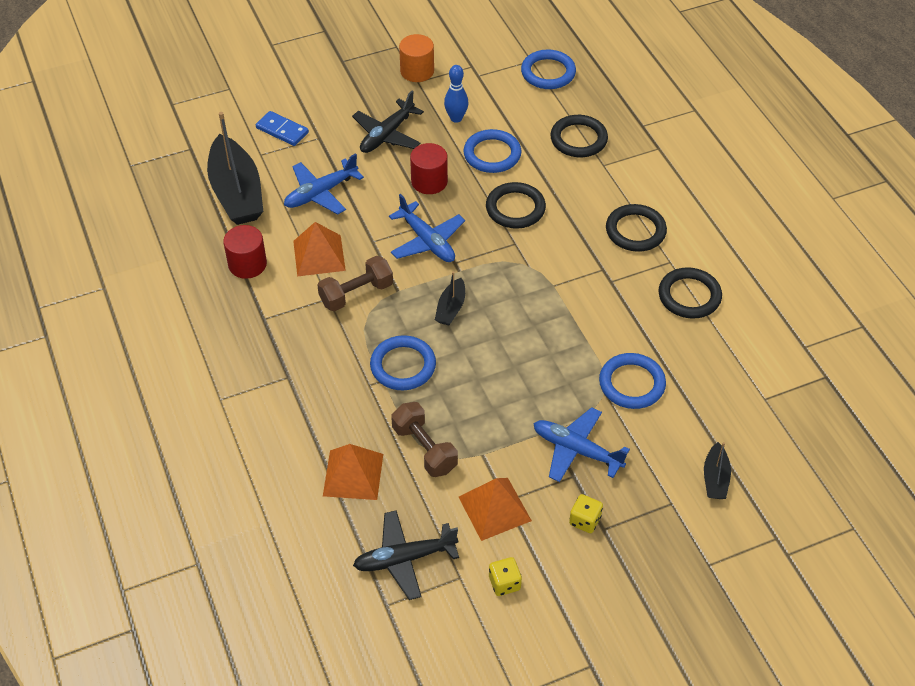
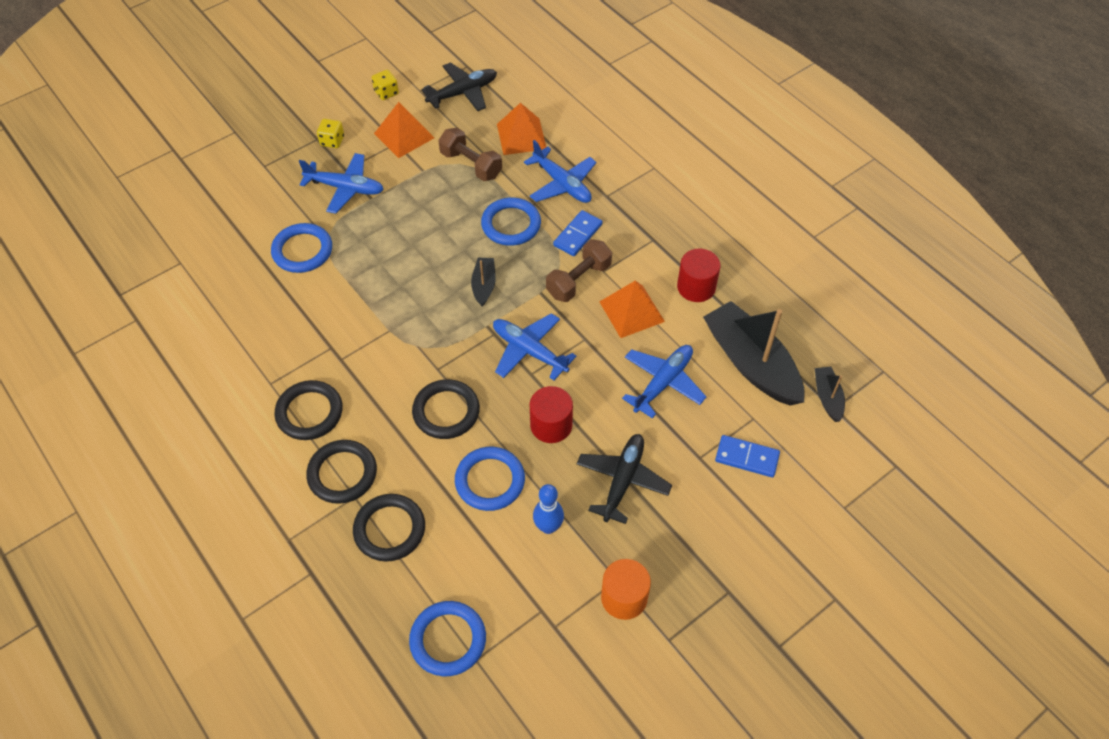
camera: 165 degrees right, 5 degrees up
(330, 401) = (562, 184): none -> blue plane
(338, 339) = (578, 235): none -> blue domino
(689, 296) = (249, 348): black ring -> black ring (342, 474)
(715, 478) = (227, 190): black boat -> black boat (827, 397)

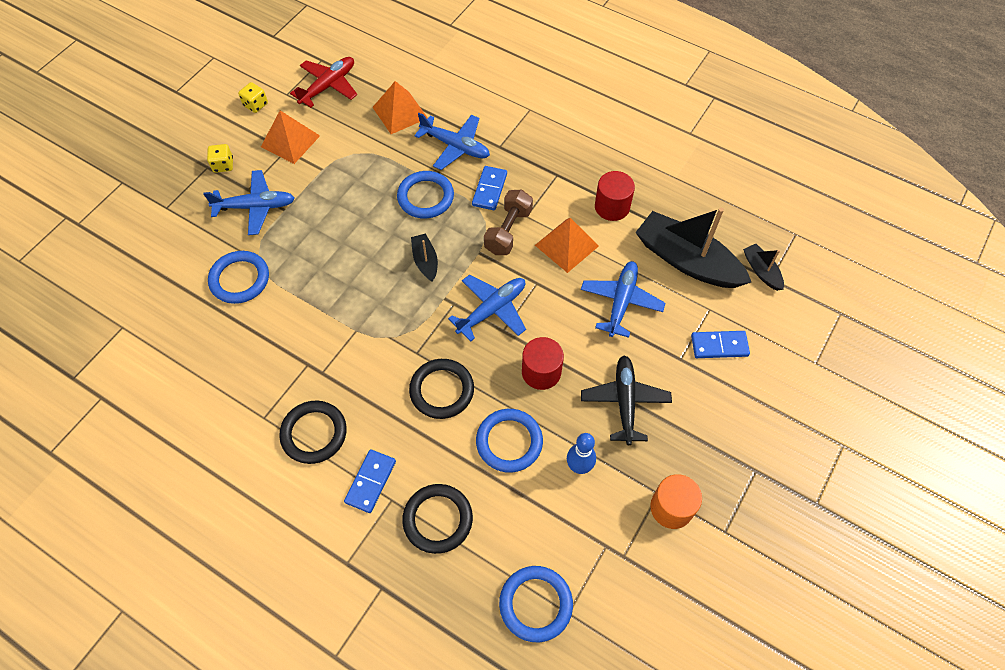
camera: 20 degrees left, 5 degrees up
(342, 474) = (371, 482): black ring -> blue domino
(463, 93) = (328, 86): black plane -> red plane
(471, 165) = (365, 151): brown dumbbell -> none
(529, 351) = (492, 309): blue plane -> blue plane turned 120 degrees clockwise

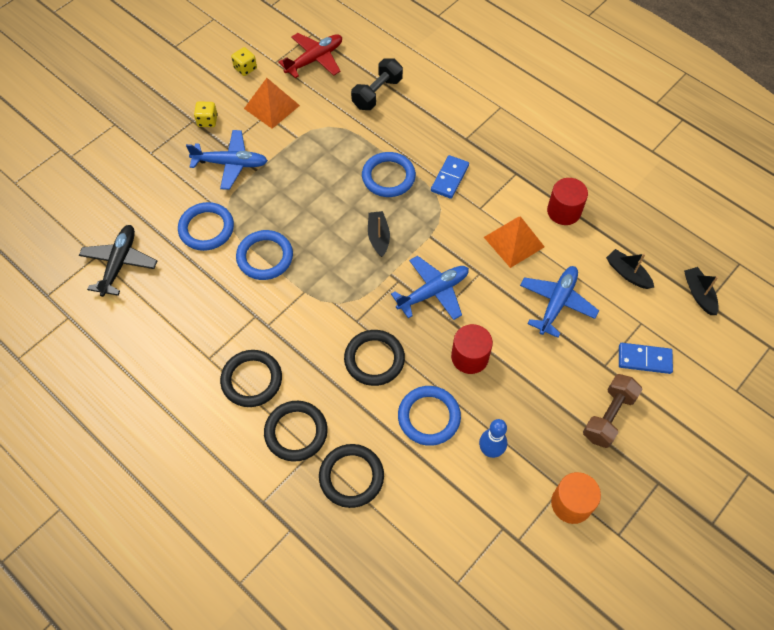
camera: 10 degrees right, 0 degrees up
(371, 482) = (296, 432): blue domino -> black ring
(400, 112) = (377, 93): orange pyramid -> black dumbbell
(455, 146) = (424, 133): blue plane -> none
(508, 231) = (460, 220): brown dumbbell -> brown dumbbell (608, 416)
(535, 604) = (428, 569): blue ring -> blue ring (265, 257)
(624, 401) = (544, 397): black plane -> black plane (119, 263)
(687, 261) = (627, 273): black boat -> black boat, size x0.47

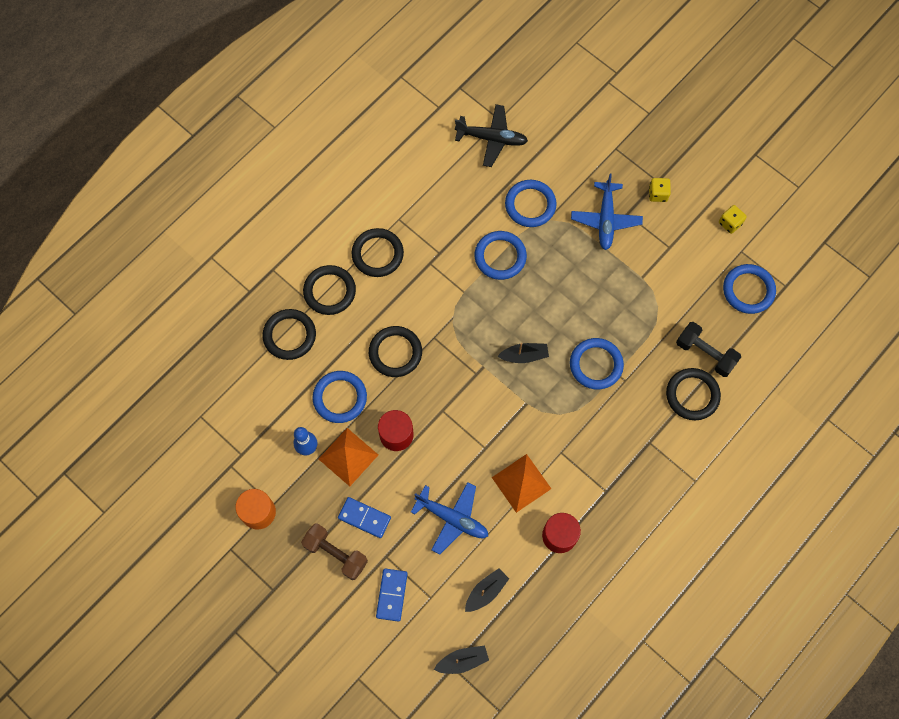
camera: 90 degrees right, 10 degrees up
(272, 107) = (680, 252): orange pyramid -> orange pyramid (348, 457)
(315, 59) = (748, 290): red plane -> blue ring
(418, 105) = (692, 395): none -> black ring
(433, 292) = (464, 405): blue plane -> none
(450, 178) = (596, 424): blue domino -> blue domino (364, 518)

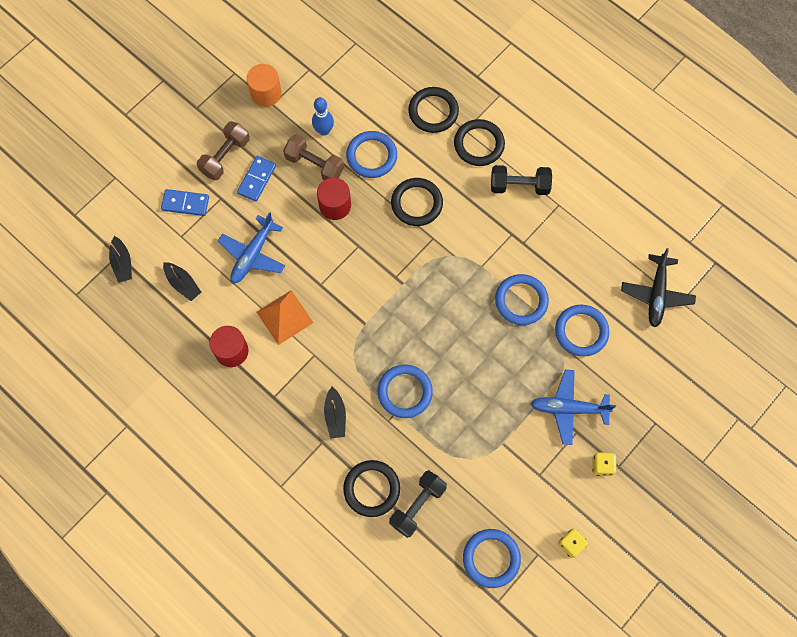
camera: 90 degrees right, 0 degrees up
(348, 457) = (314, 165): orange pyramid -> brown dumbbell
(377, 254) = (519, 186): black ring -> black dumbbell
(524, 355) = (414, 322): black boat -> black boat (335, 416)

